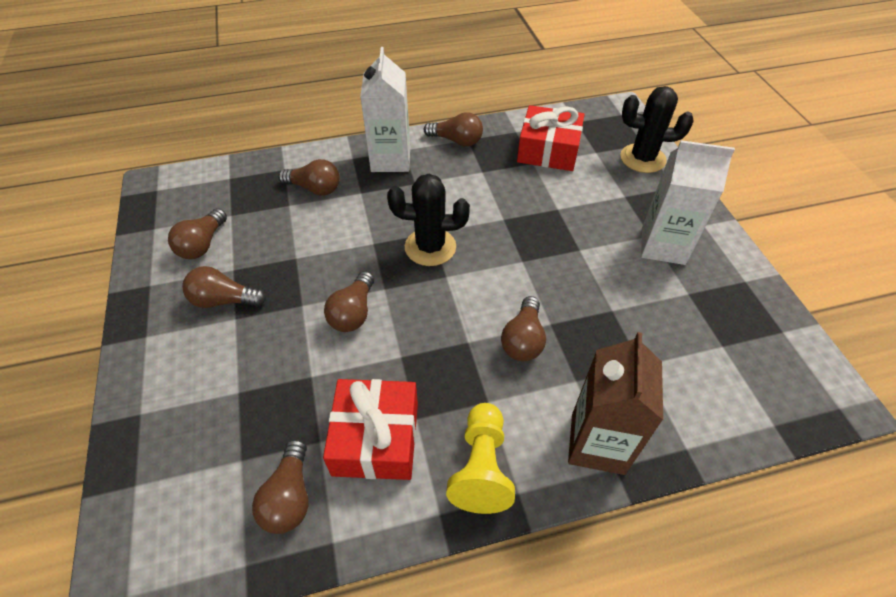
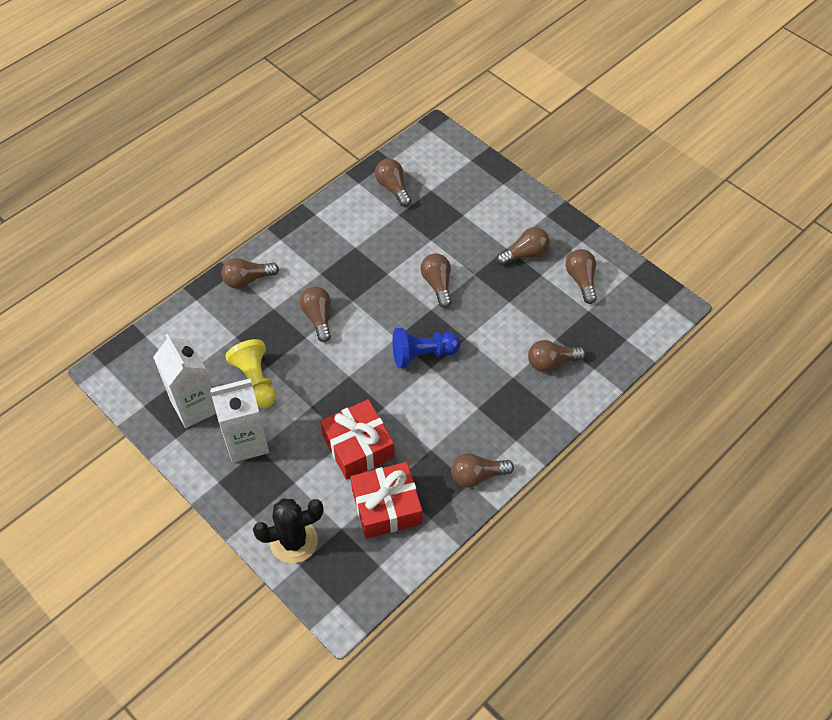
camera: 150 degrees right, 5 degrees up
(376, 438) = (370, 228): red gift -> red gift (358, 446)
(390, 159) = (517, 422): white carton -> white carton (195, 406)
(430, 247) = (422, 354): black cactus -> blue pawn
(481, 467) = (305, 241): yellow pawn -> yellow pawn (256, 381)
(597, 443) = (247, 280): brown carton -> brown light bulb

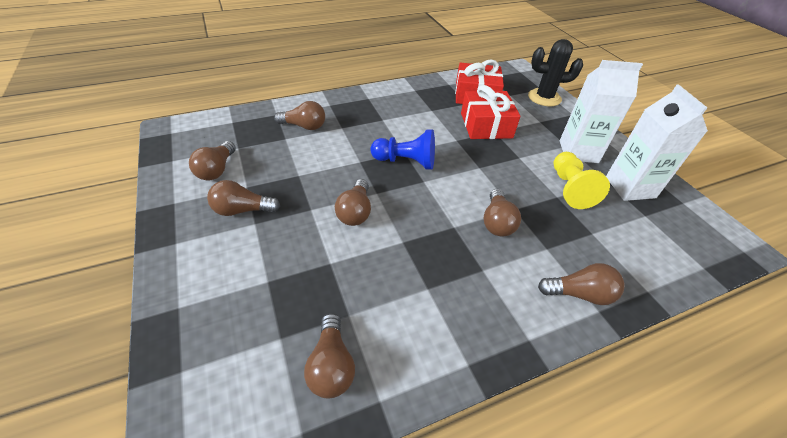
camera: 160 degrees left, 10 degrees down
(477, 476) = (407, 91): brown light bulb -> none

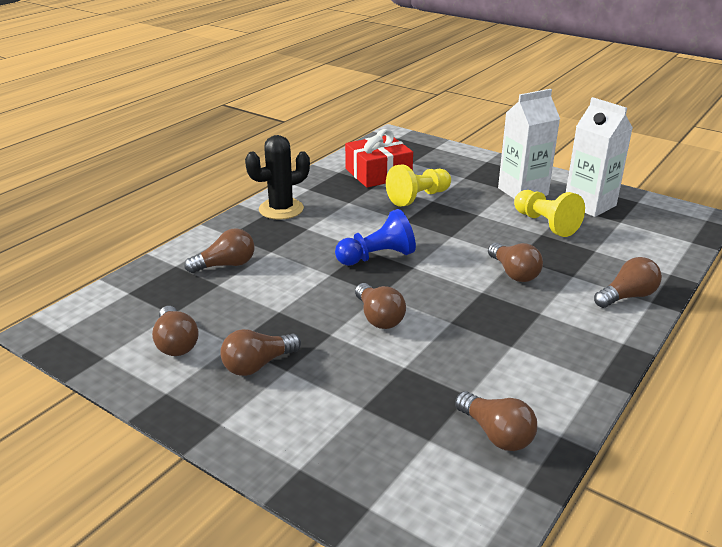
camera: 30 degrees left, 15 degrees down
(486, 125) = (418, 198): red gift -> yellow pawn
(544, 98) = (446, 155): black cactus -> black cactus (281, 209)

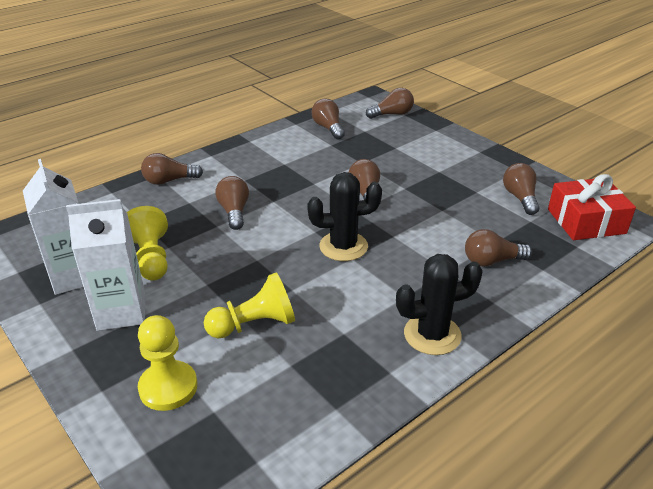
camera: 165 degrees left, 5 degrees up
(258, 365) = (458, 176): brown light bulb -> brown light bulb (392, 114)
(377, 257) = (343, 246): blue pawn -> black cactus
(378, 173) = (279, 390): red gift -> red gift (586, 221)
(448, 166) = (168, 387): none -> yellow pawn

